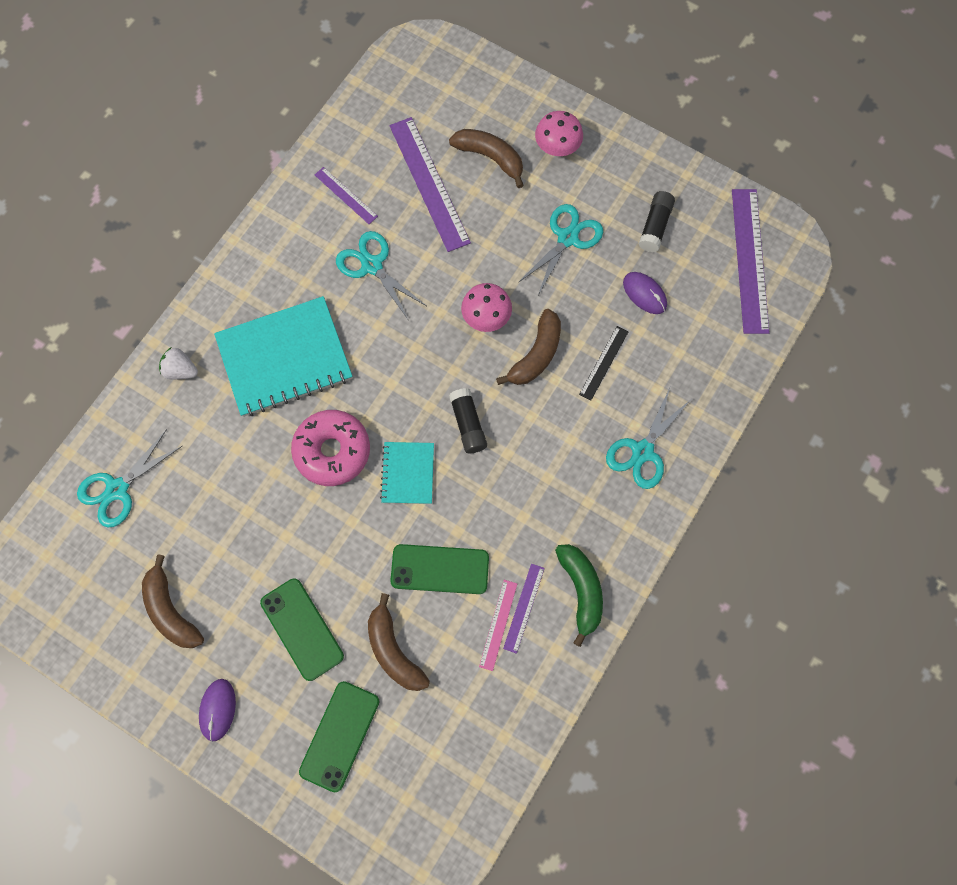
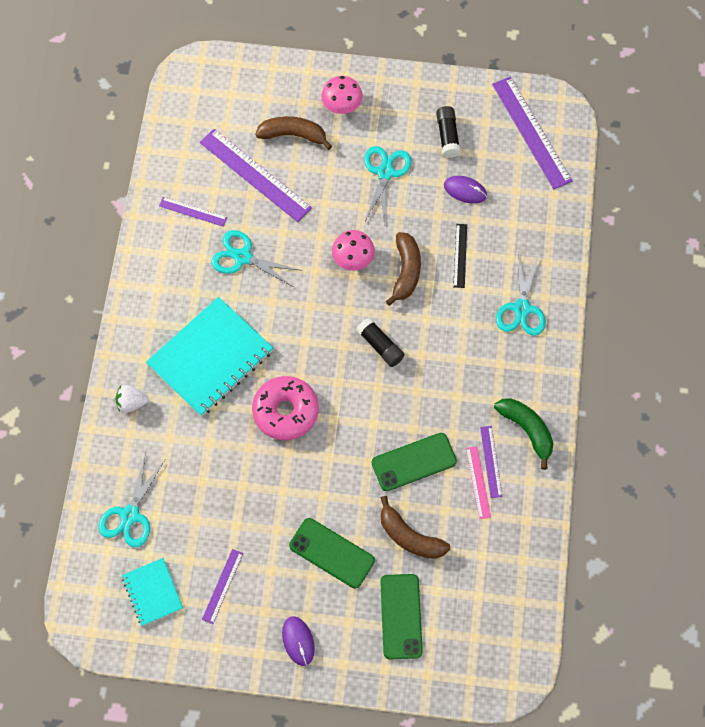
camera: 25 degrees left, 5 degrees down
(171, 610) = (222, 586): brown banana -> purple ruler
(408, 473) = (353, 402): turquoise notebook -> turquoise notebook (152, 592)

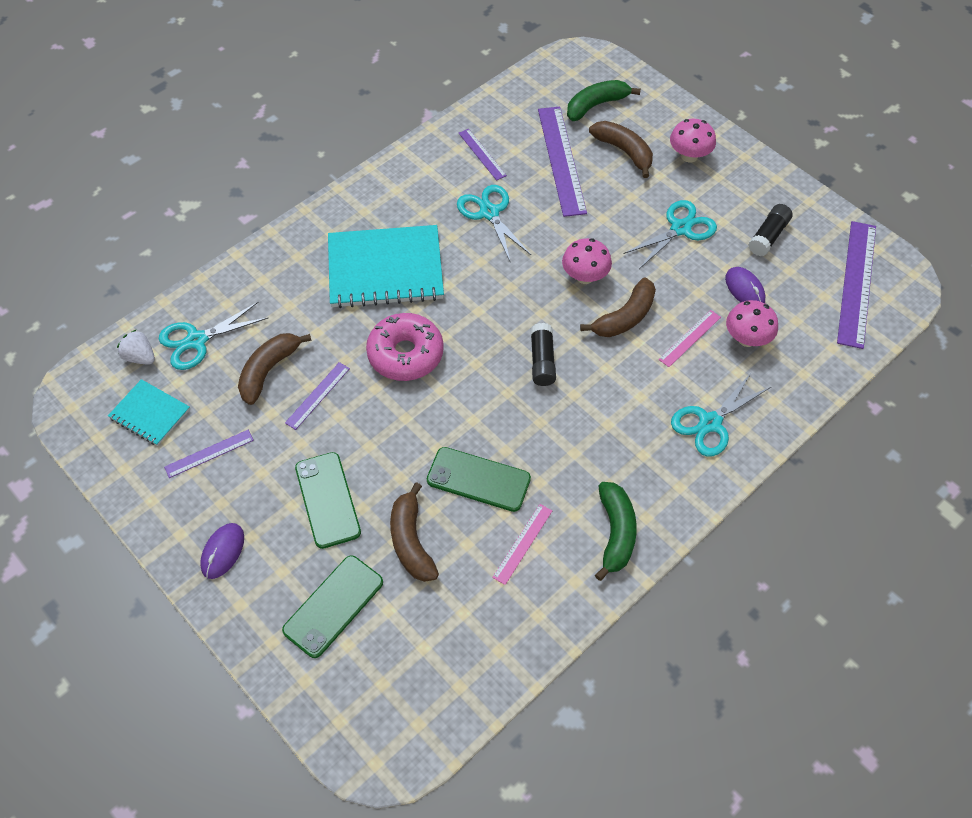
camera: 40 degrees right, 10 degrees down
(132, 403) = (288, 258): white strawberry -> white strawberry (140, 357)
(152, 592) = (150, 414): turquoise notebook -> turquoise notebook turned 75 degrees counterclockwise
(203, 497) = (268, 370): none -> brown banana
(239, 108) = (596, 105): none -> green banana
(460, 255) = (690, 338): black ruler -> pink ruler
(491, 461) = (553, 534): purple ruler -> purple ruler (317, 395)
(496, 228) = (747, 338): none -> pink mushroom

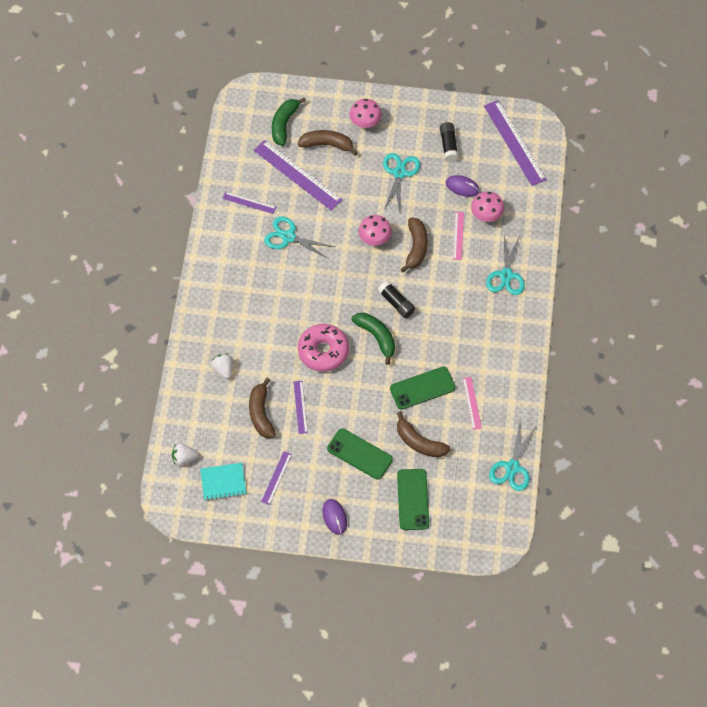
camera: 40 degrees left, 5 degrees up
(197, 340) = (205, 427): turquoise scissors -> turquoise scissors (512, 467)
(280, 296) = (223, 369): none -> white strawberry
(385, 269) = (264, 312): turquoise notebook -> none
(616, 533) = (509, 365): green banana -> green banana (376, 337)

